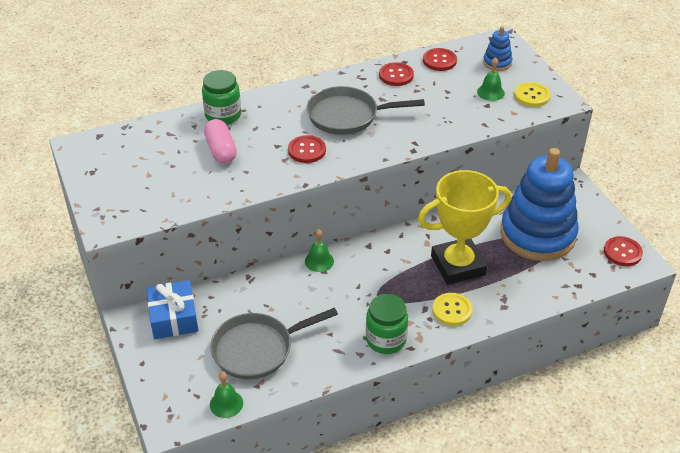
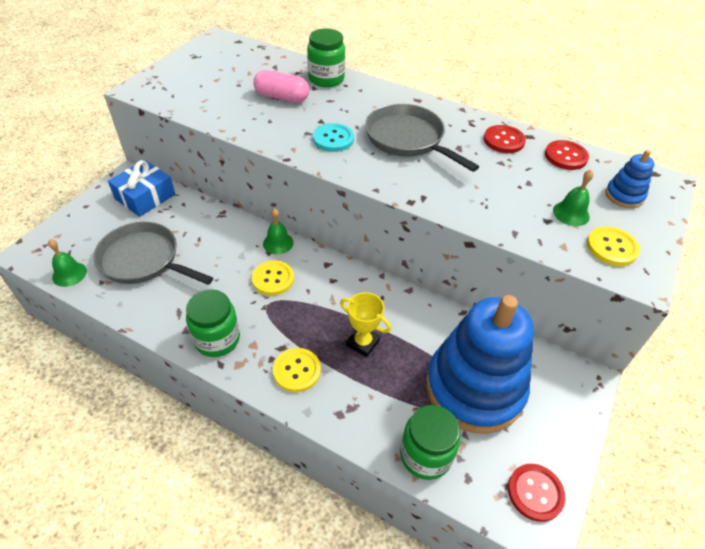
camera: 50 degrees right, 5 degrees up
(221, 150) = (282, 97): pink capsule -> pink capsule turned 75 degrees clockwise
(307, 150) = (333, 139): red button -> turquoise button
(355, 282) = (273, 279): none -> yellow button
(458, 265) = (362, 343): yellow trophy -> yellow trophy, size x0.49
(564, 283) = (425, 455): none -> green jar

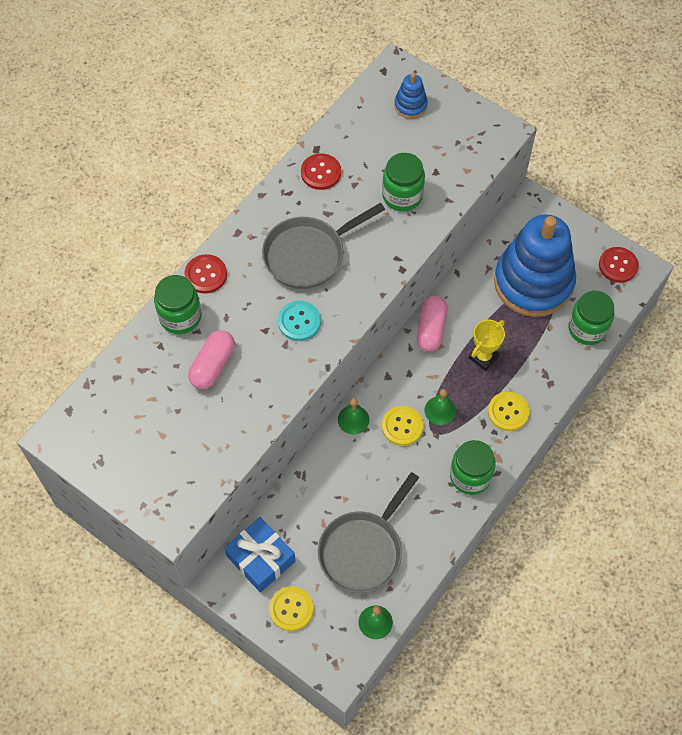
camera: 80 degrees left, 15 degrees up
(387, 294) = (431, 329): none -> pink capsule
(503, 196) = (402, 196): none -> green jar
(565, 156) = (351, 130): red button -> red button (206, 275)
(571, 213) = (429, 152): green bell -> green bell (440, 410)
(611, 247) = (471, 138): yellow button -> yellow button (291, 609)

